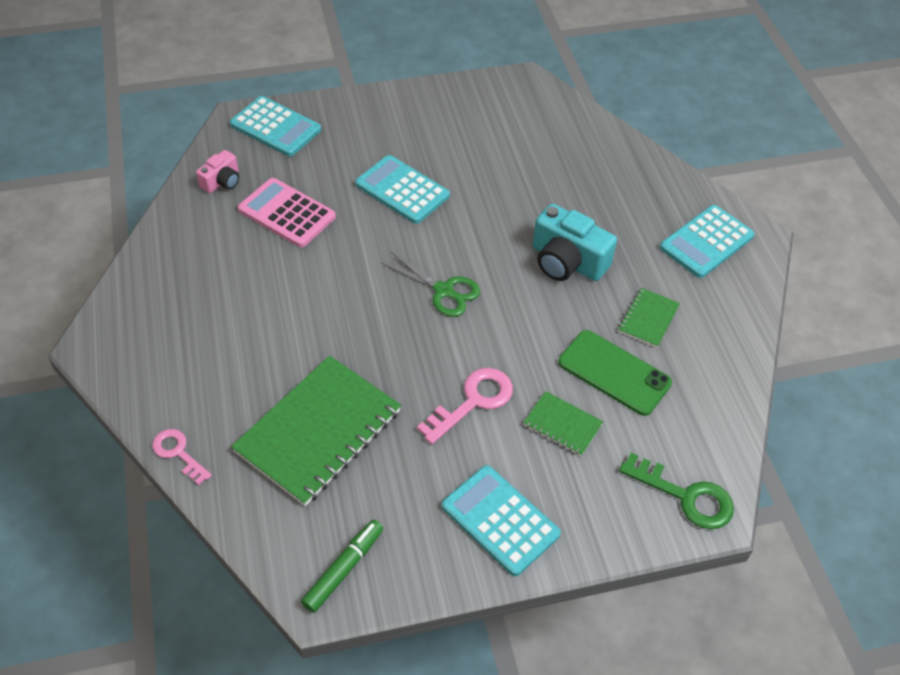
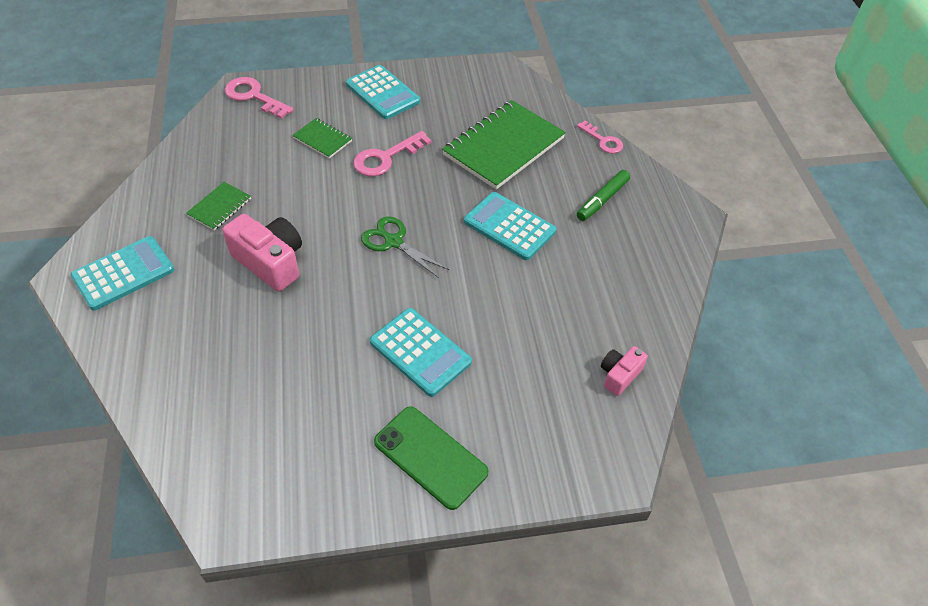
camera: 175 degrees left, 0 degrees up
(275, 127) = (569, 454): turquoise calculator -> turquoise calculator (509, 226)
(287, 213) = (544, 330): pink calculator -> none
(343, 569) = (485, 78): green marker -> green marker (602, 200)
(567, 261) = (270, 262): turquoise camera -> pink camera
(614, 372) = (268, 170): green phone -> green phone (430, 457)
(685, 496) = (254, 96): green key -> pink key

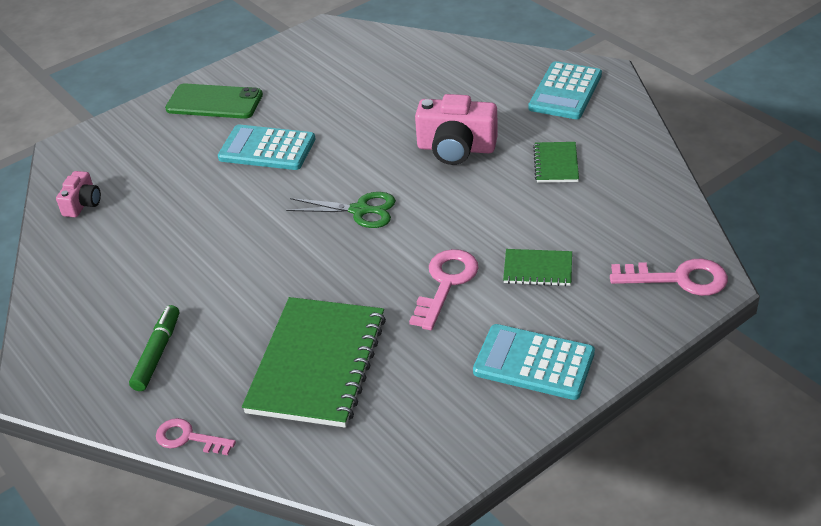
camera: 155 degrees right, 10 degrees down
(509, 226) = (251, 276): turquoise calculator -> none

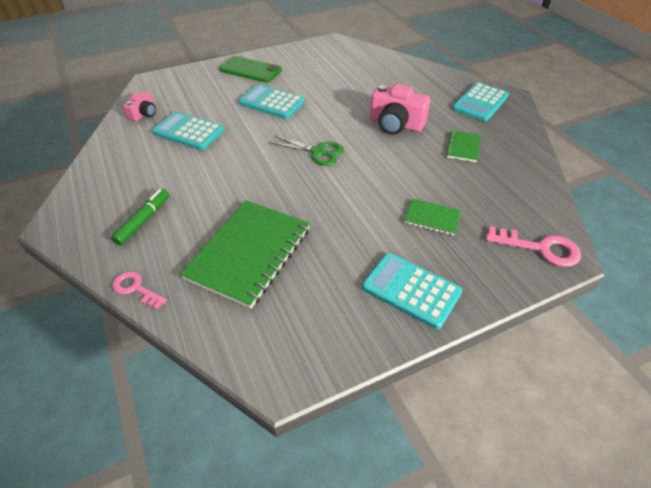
camera: 10 degrees right, 5 degrees up
(162, 217) = (188, 131): none -> turquoise calculator
(446, 283) = (361, 214): pink key -> none

